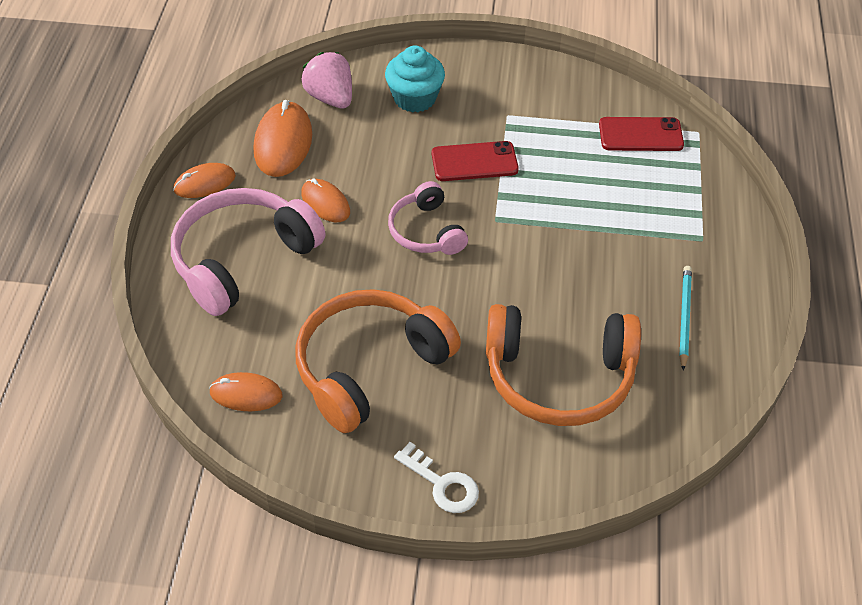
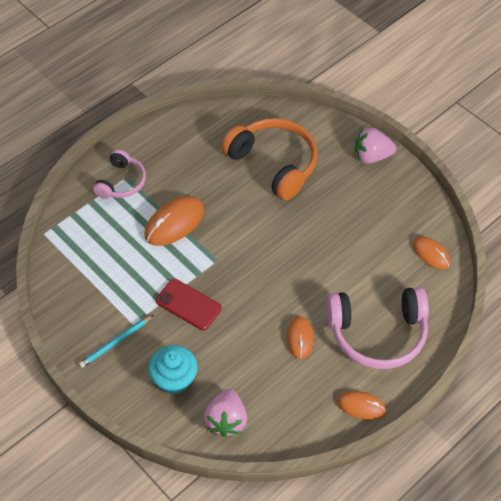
camera: 140 degrees left, 5 degrees up
(283, 143) = (288, 404): orange mouse -> orange mouse (174, 223)
(370, 367) = (358, 226): orange headphones -> none
(426, 231) = (260, 279): pink headphones -> pink headphones (121, 182)
(442, 484) = (371, 156): white key -> pink strawberry
(640, 135) = (77, 254): red phone -> none
(684, 317) = (185, 149): turquoise pencil -> turquoise pencil (116, 342)

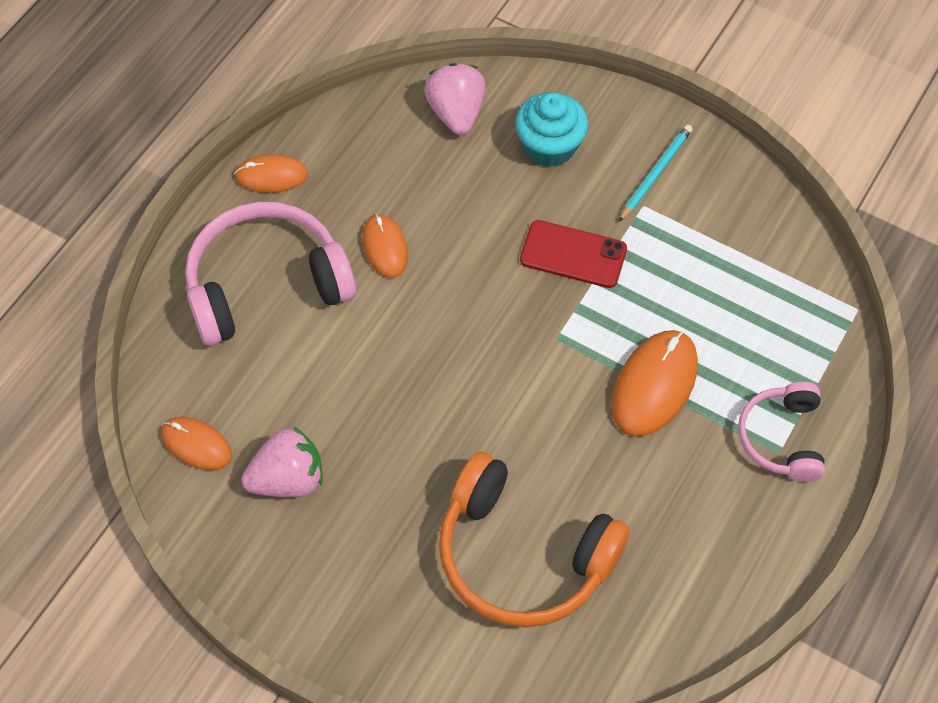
camera: 165 degrees right, 5 degrees up
(371, 156) = (339, 626): pink strawberry -> pink strawberry (288, 479)

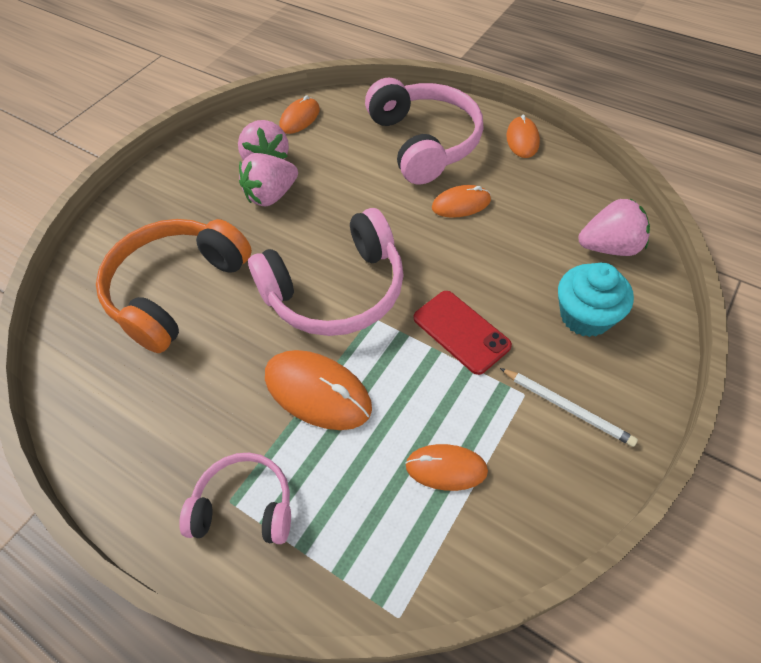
camera: 95 degrees right, 5 degrees down
(359, 464) = (271, 195): none -> pink strawberry
(520, 376) = (336, 290): none -> pink headphones
(573, 254) = (461, 332): red phone -> red phone turned 60 degrees counterclockwise
(655, 173) = (567, 408): turquoise pencil -> white pencil
(725, 272) = (446, 468): none -> orange mouse

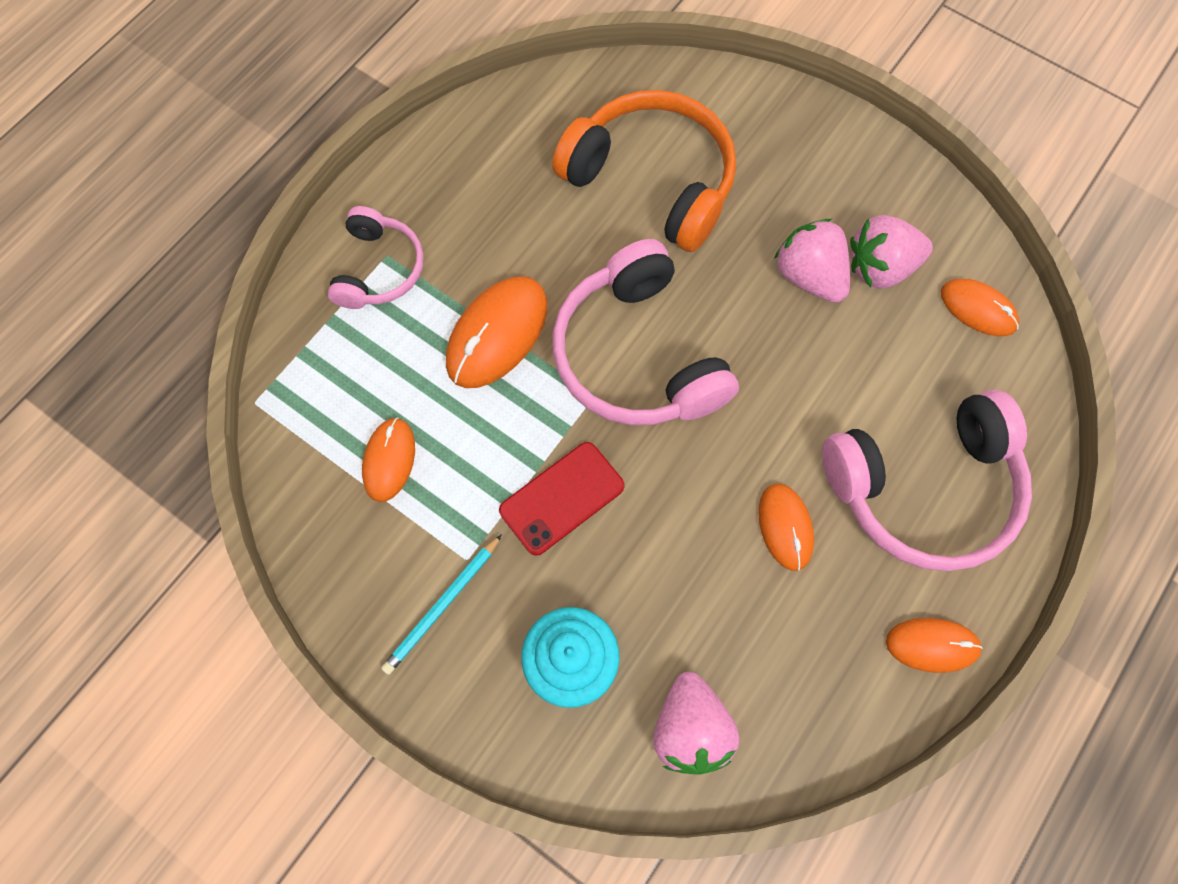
camera: 90 degrees right, 15 degrees up
(567, 408) = (442, 606): white pencil -> turquoise pencil

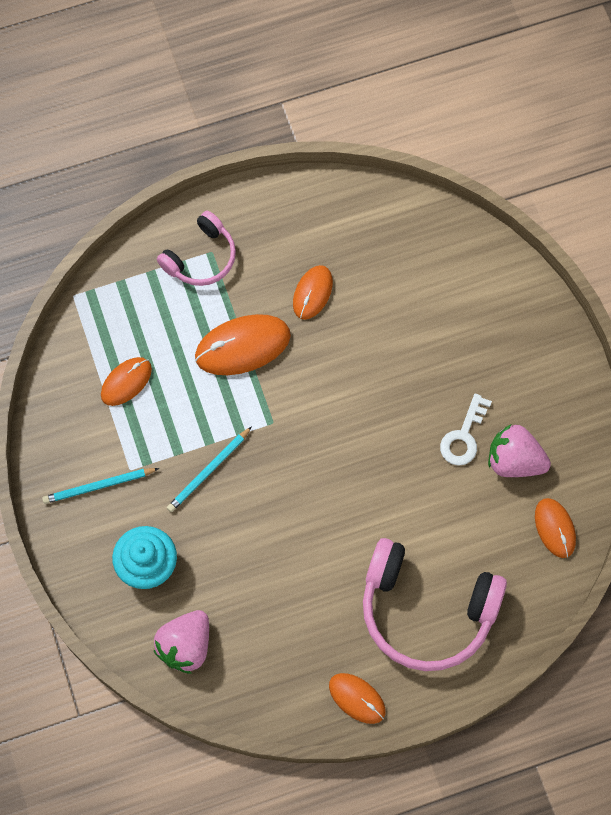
camera: 35 degrees right, 0 degrees up
(562, 498) = (209, 471): red phone -> turquoise pencil
(638, 355) = (317, 416): pink headphones -> none
(652, 181) = (413, 308): orange headphones -> none
(785, 527) = (325, 576): orange mouse -> orange mouse (312, 293)
(809, 276) = (463, 436): pink strawberry -> white key

